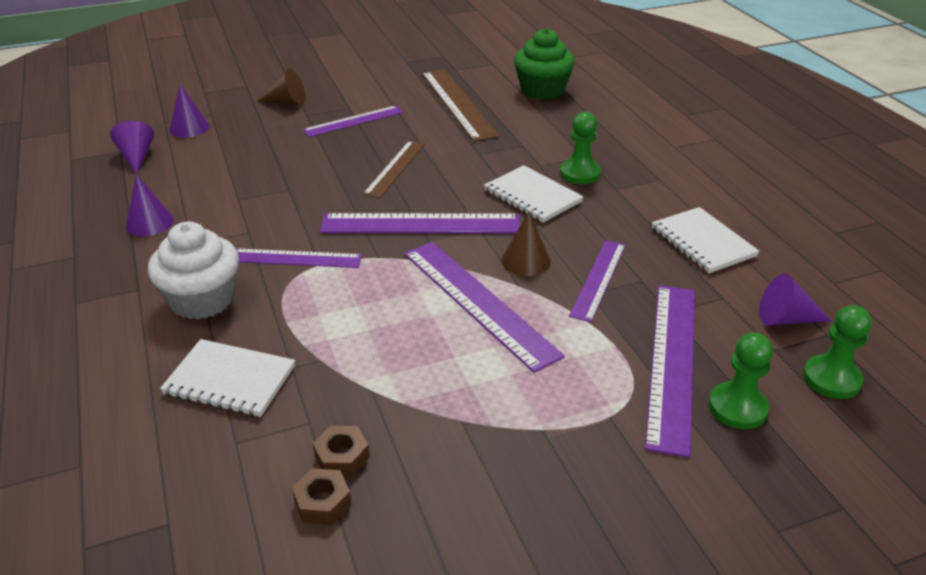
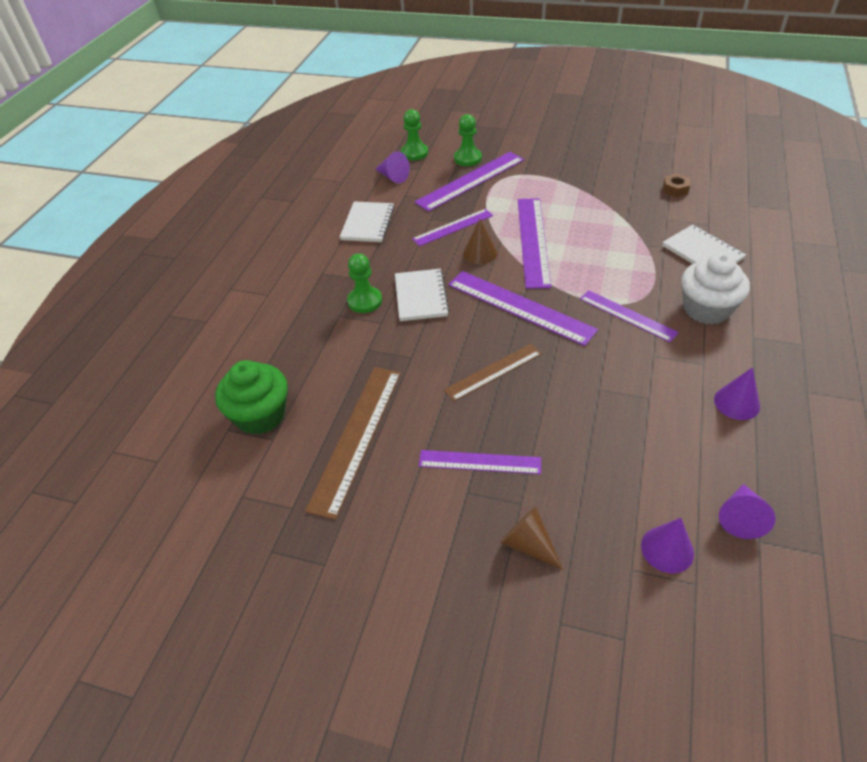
camera: 140 degrees left, 10 degrees up
(342, 457) = (658, 201): brown nut -> none

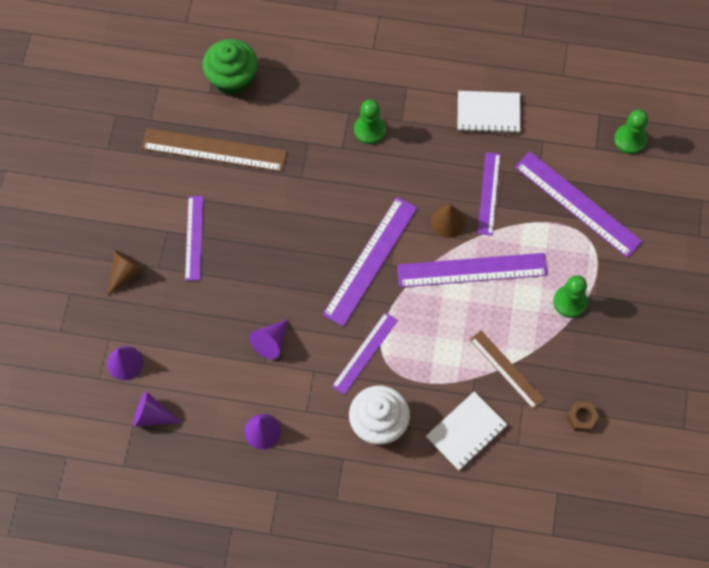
camera: 80 degrees right, 20 degrees up
(393, 177) = (577, 124): purple cone -> purple cone (271, 342)
(421, 296) = (379, 176): white notebook -> none
(453, 227) = (489, 193): purple ruler -> purple ruler turned 45 degrees clockwise
(467, 158) = (624, 197): green pawn -> green pawn (570, 302)
(493, 372) = (287, 242): brown ruler -> brown ruler (506, 369)

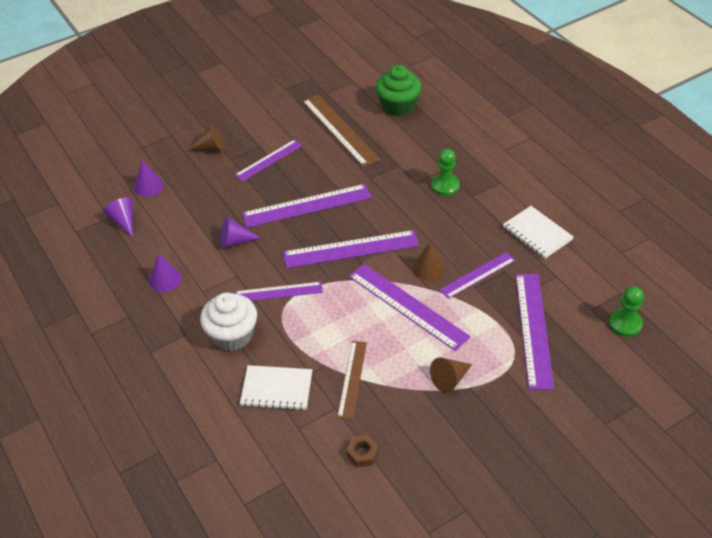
camera: 50 degrees right, 20 degrees down
(284, 253) = (307, 205): none -> purple ruler
(570, 302) = (450, 379): green pawn -> brown cone

